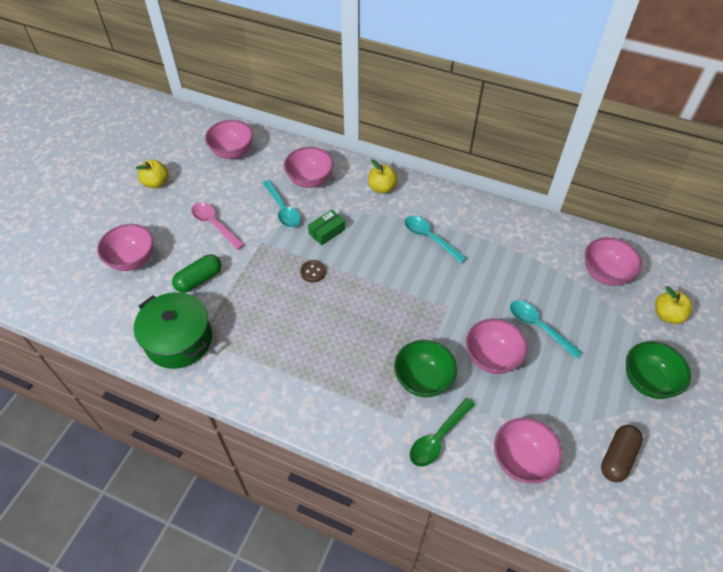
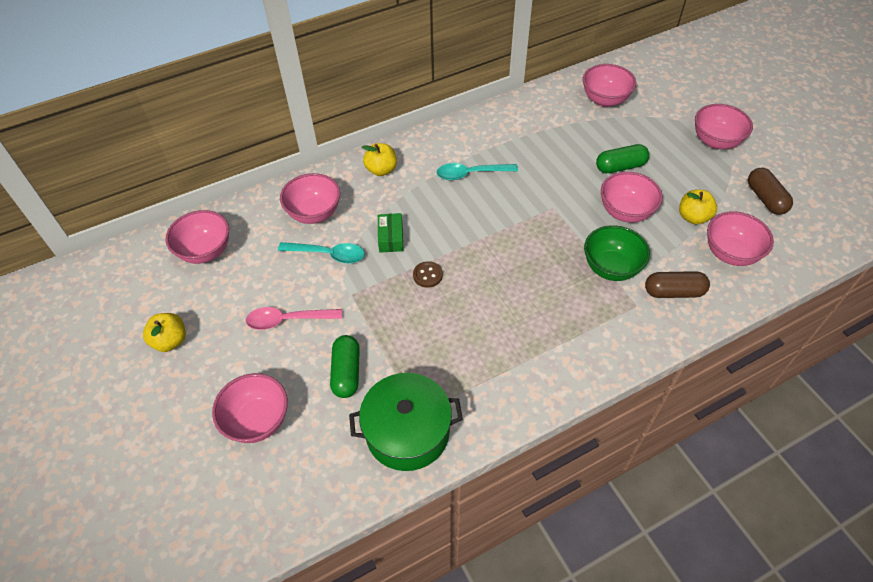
camera: 50 degrees left, 0 degrees up
(438, 438) = (673, 292): green spoon -> brown capsule
(538, 327) = (620, 167): turquoise spoon -> green capsule
(647, 381) = (715, 141): green bowl -> pink bowl
(667, 315) = (669, 94): yellow apple -> yellow apple (693, 217)

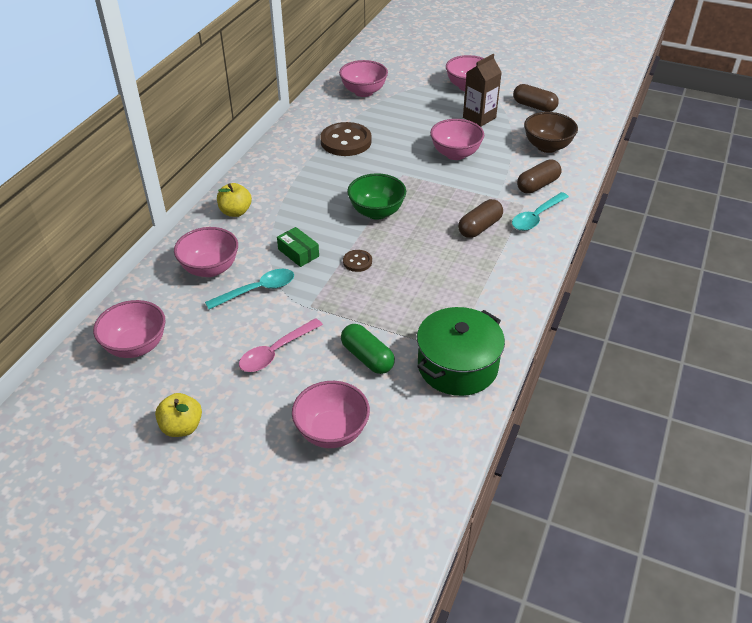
camera: 40 degrees left, 10 degrees down
(471, 174) = (315, 181): turquoise spoon -> turquoise spoon (536, 217)
(537, 146) = (346, 141): none -> brown button
(568, 305) = (480, 227): none -> brown capsule
(611, 268) = (483, 191): green bowl -> green bowl (376, 212)
(620, 167) = (421, 128): green capsule -> none
(691, 183) = (479, 118): none -> brown carton
(693, 217) = (502, 137): yellow apple -> none
(730, 253) = (547, 147): pink bowl -> brown bowl

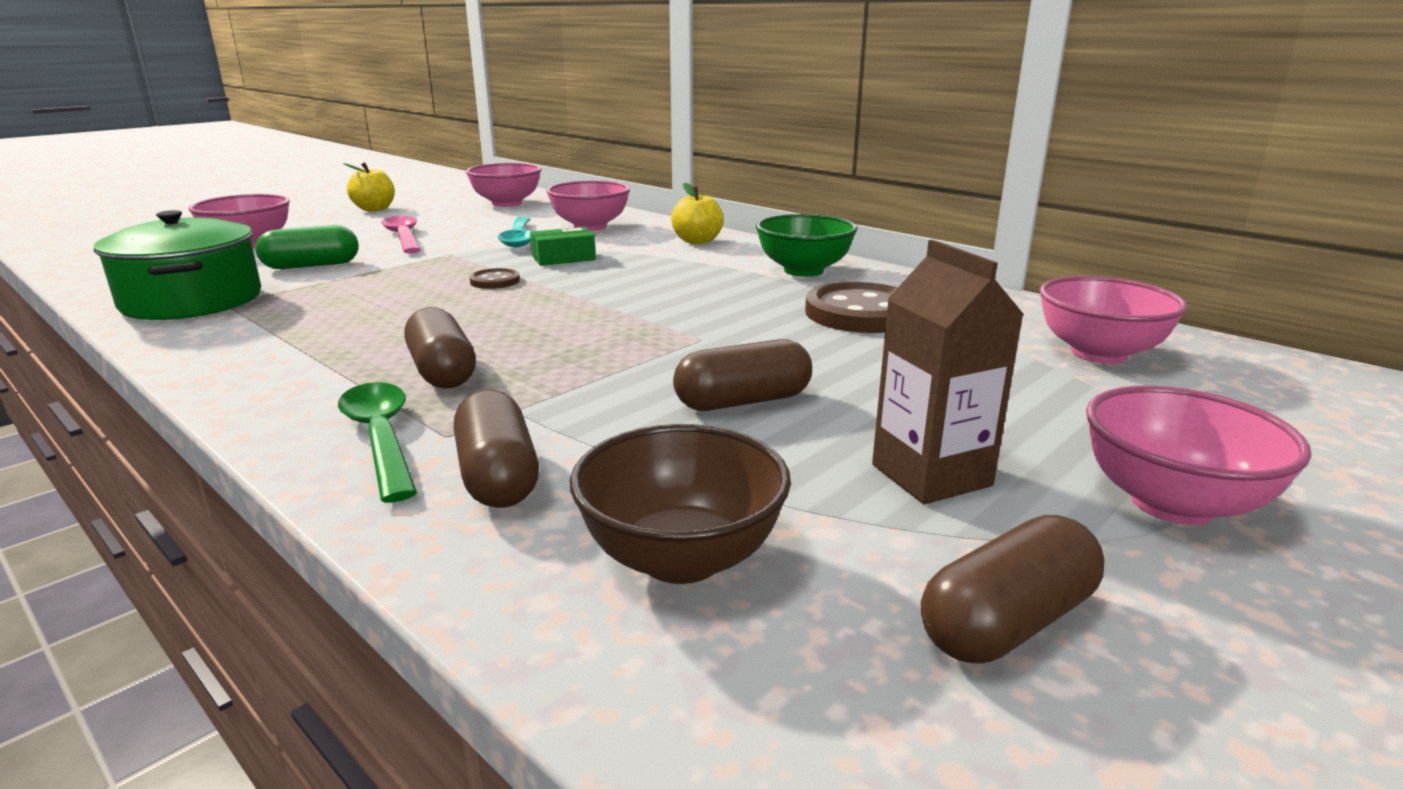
camera: 110 degrees right, 20 degrees down
(376, 212) = (602, 305): green bowl -> green bowl (803, 271)
(455, 154) = (743, 401): pink bowl -> brown capsule
(536, 217) = (381, 438): turquoise spoon -> green spoon

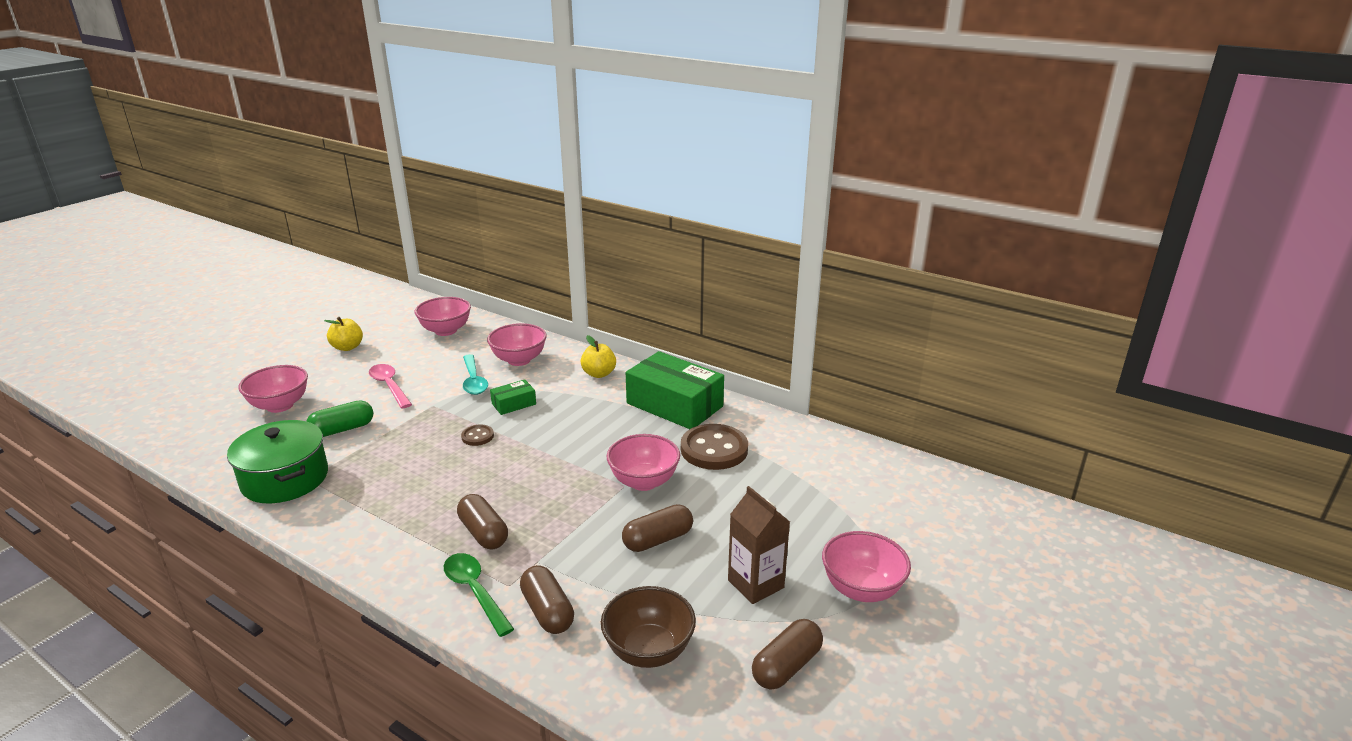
camera: 10 degrees left, 5 degrees up
(803, 271) = (674, 405): green bowl -> green box
(1099, 353) = (844, 476): pink bowl -> pink bowl (644, 481)

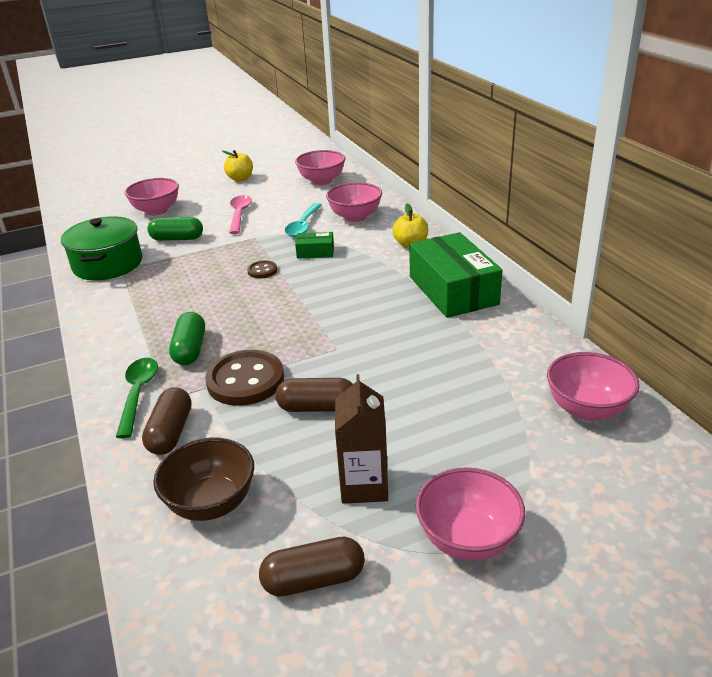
camera: 35 degrees right, 5 degrees up
(483, 533) = (190, 349): brown capsule -> green capsule
(644, 481) = (356, 351): pink bowl -> pink bowl (587, 409)
(714, 449) = (450, 342): brown button -> brown button (245, 380)

